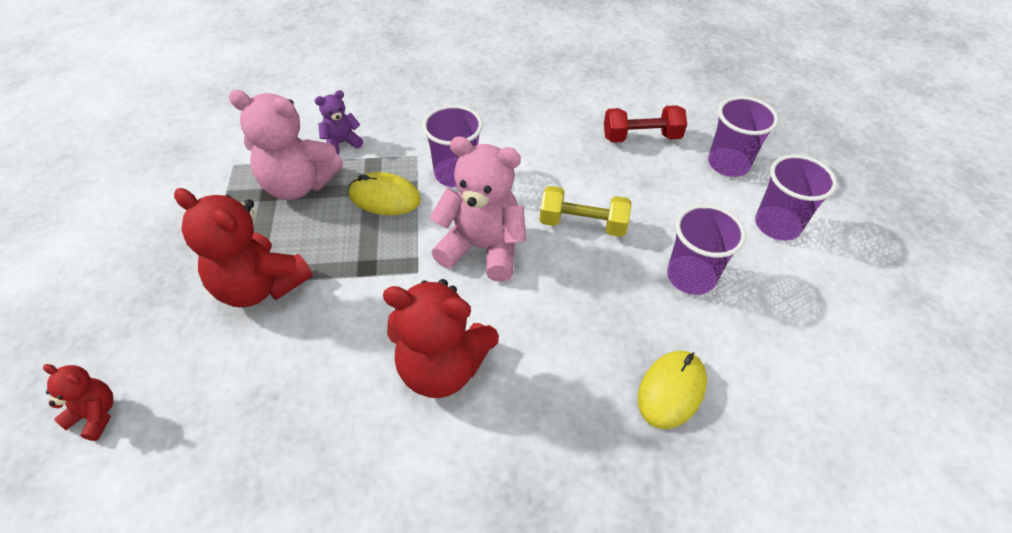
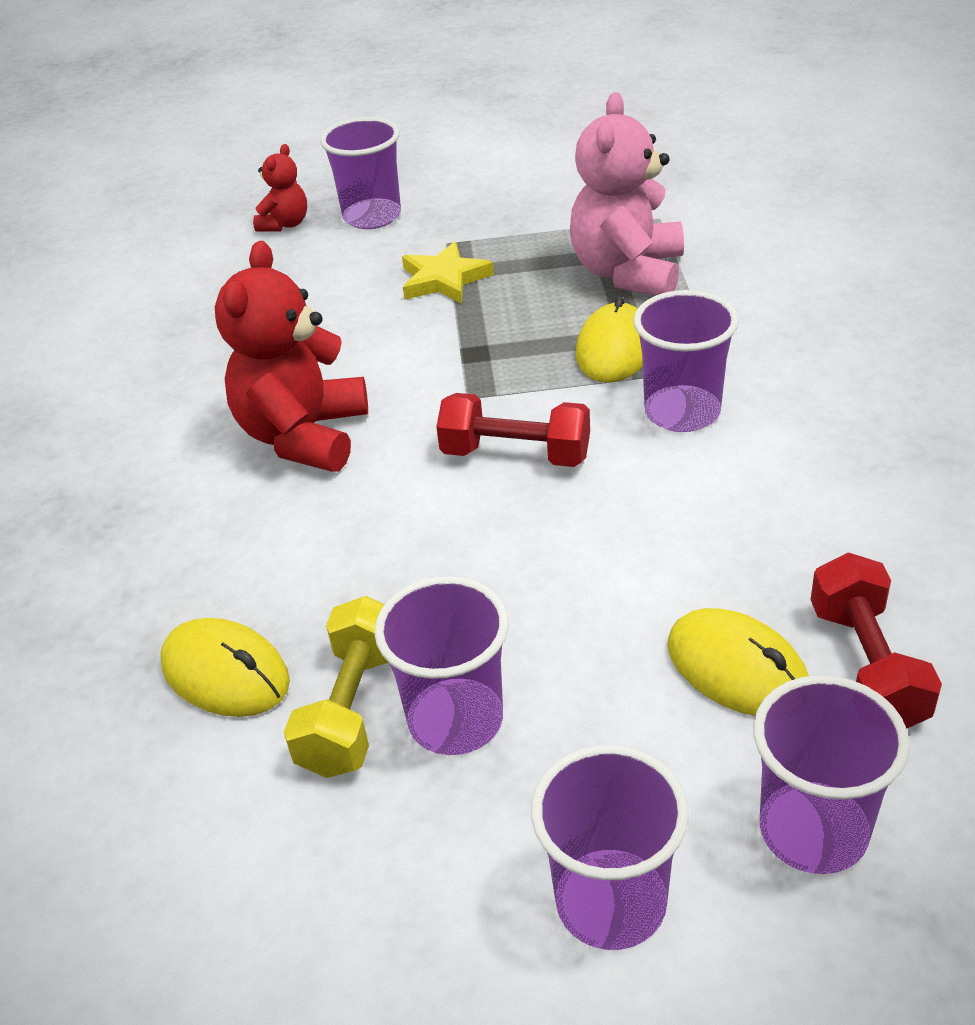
camera: 95 degrees right, 10 degrees down
(125, 340) = (372, 216): none -> purple cup
(259, 286) = (444, 279): red teddy bear -> yellow star
(341, 143) = (730, 293): purple teddy bear -> none
(482, 248) = (516, 455): pink teddy bear -> red dumbbell
(582, 224) = (580, 570): yellow dumbbell -> yellow dumbbell (353, 710)
(646, 175) = (737, 668): none -> yellow mouse

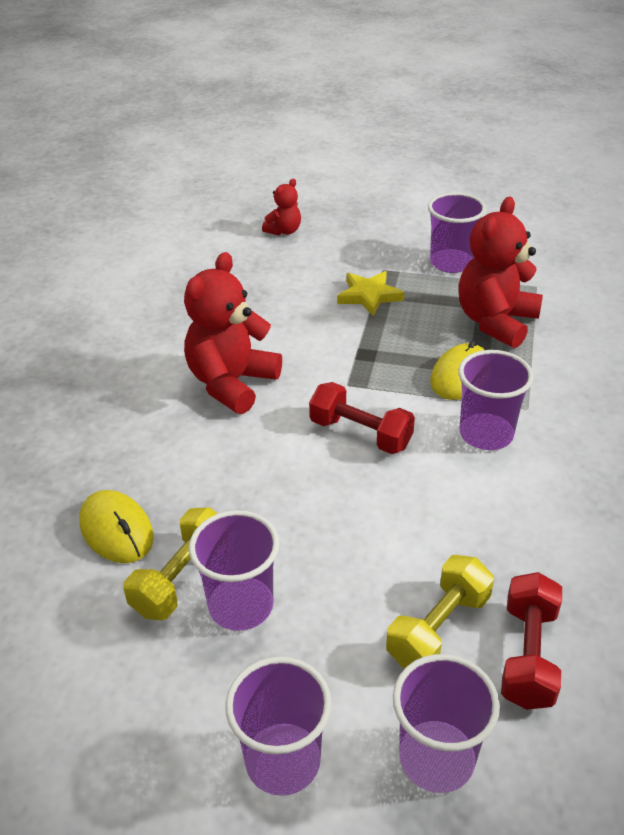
camera: 15 degrees right, 0 degrees up
(372, 216) = (342, 239): purple cup -> purple cup (451, 263)
(628, 273) = (495, 322): pink teddy bear -> red teddy bear
(737, 668) = (438, 628): yellow mouse -> yellow dumbbell

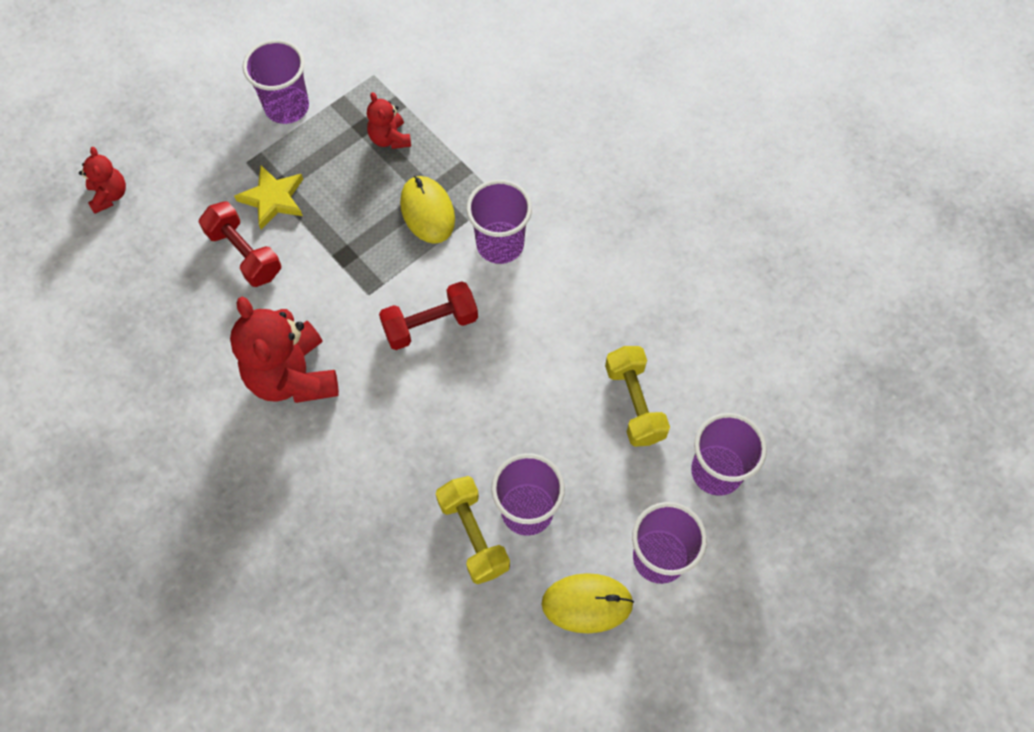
camera: 55 degrees left, 25 degrees up
(116, 530) = (390, 555): yellow mouse -> yellow mouse (587, 603)
(495, 322) = (390, 138): red teddy bear -> red teddy bear, size x0.51
(528, 655) = (689, 369): red dumbbell -> red dumbbell (244, 254)

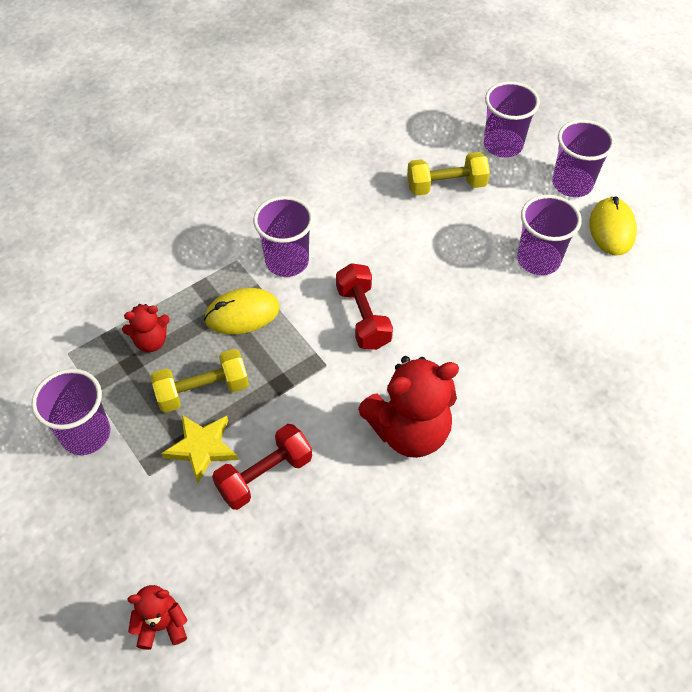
camera: 85 degrees left, 10 degrees down
(473, 535) = (561, 296): yellow dumbbell -> yellow dumbbell (203, 391)

